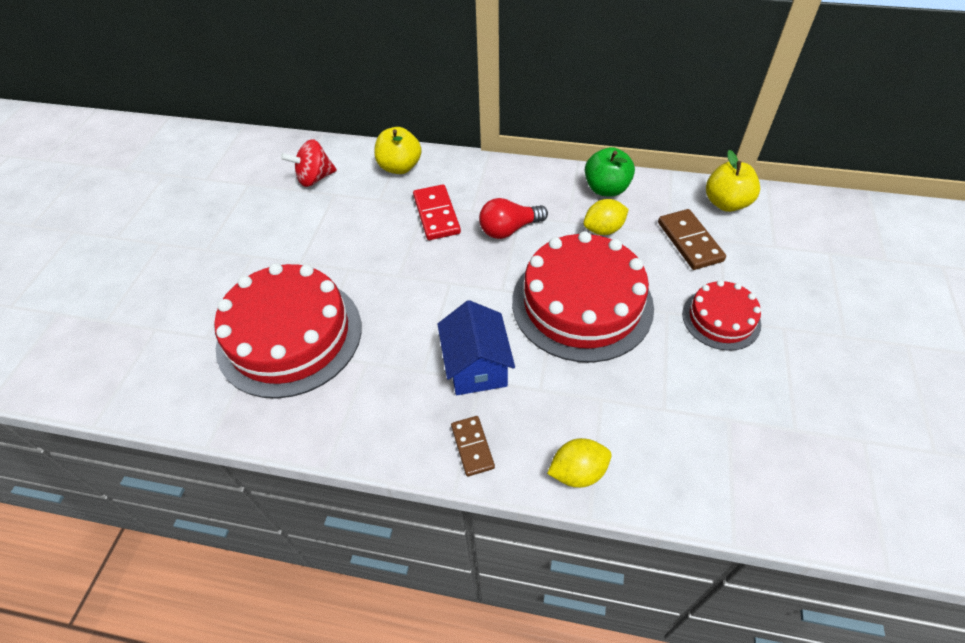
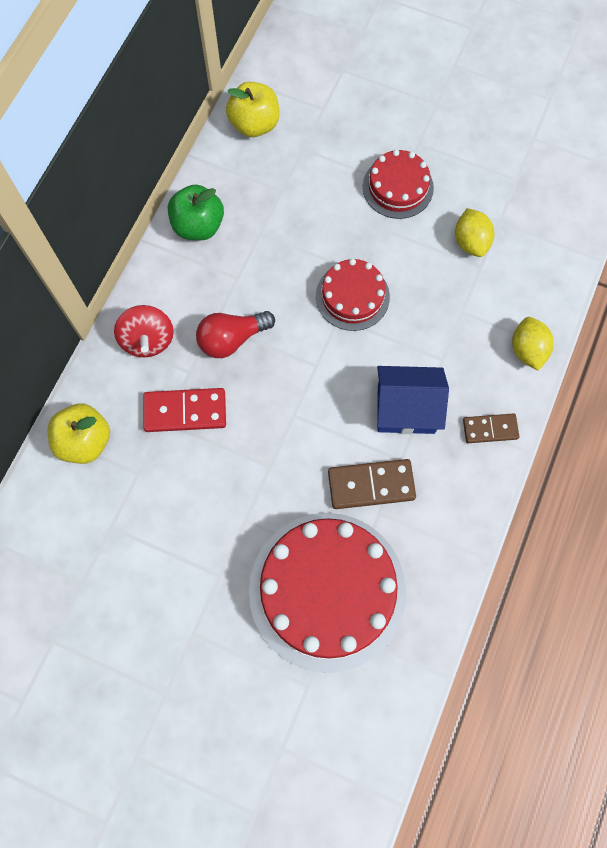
camera: 80 degrees left, 20 degrees up
(314, 178) = (71, 551): red spinning top -> red spinning top (148, 340)
(509, 229) = (232, 339): red light bulb -> red light bulb turned 75 degrees clockwise
(582, 303) = (352, 296): red cake -> red cake, size x0.53
(603, 229) = (259, 247): yellow lemon -> yellow lemon (470, 242)
(689, 241) = (298, 176): brown domino -> brown domino (371, 485)

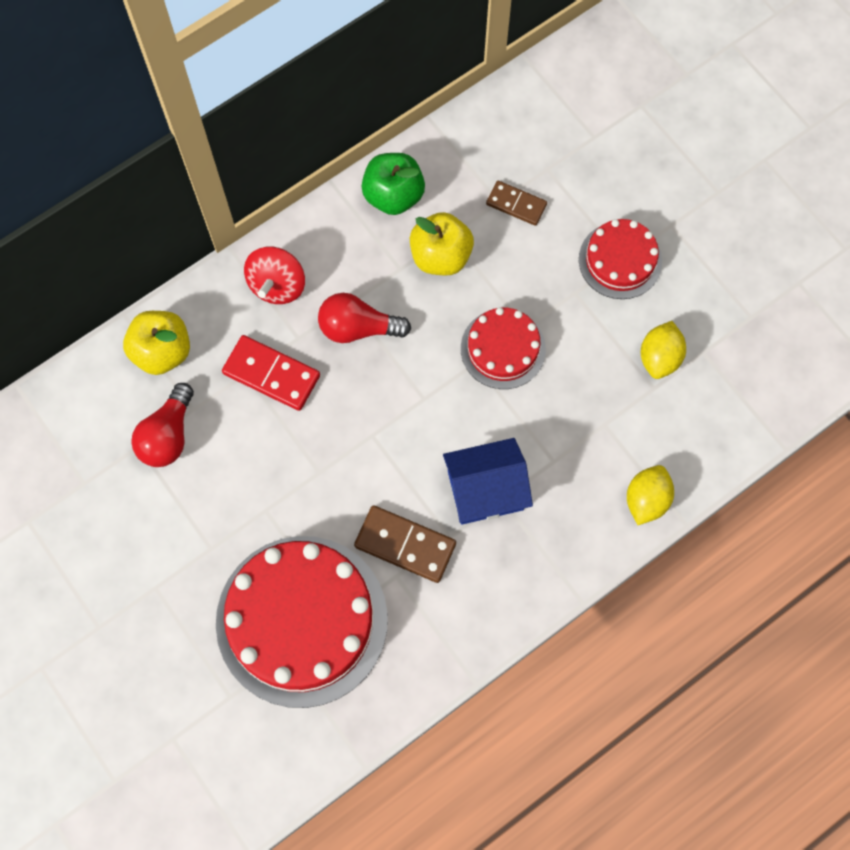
camera: 30 degrees right, 0 degrees up
(129, 505) = (168, 435): none -> red light bulb
(254, 124) = (513, 118): yellow apple -> yellow apple (441, 256)
(406, 409) = (485, 490): blue house -> blue house turned 45 degrees counterclockwise
(490, 429) = (557, 557): brown domino -> brown domino (516, 204)

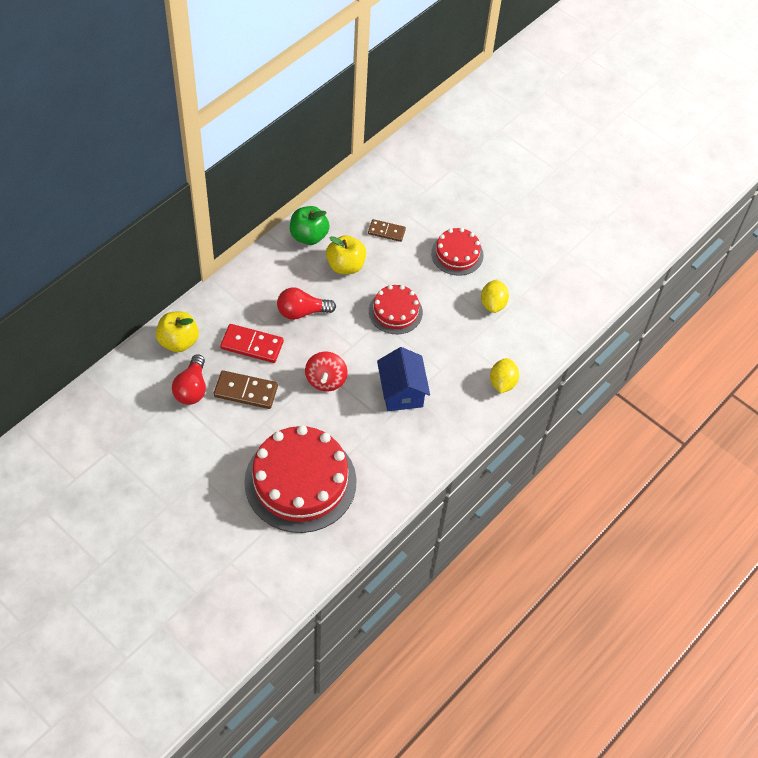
camera: 15 degrees left, 15 degrees down
(277, 285) = (245, 295): red spinning top -> red spinning top (326, 380)
(405, 545) = (357, 429): brown domino -> brown domino (246, 391)
(485, 490) = (401, 391): blue house -> blue house turned 75 degrees counterclockwise

